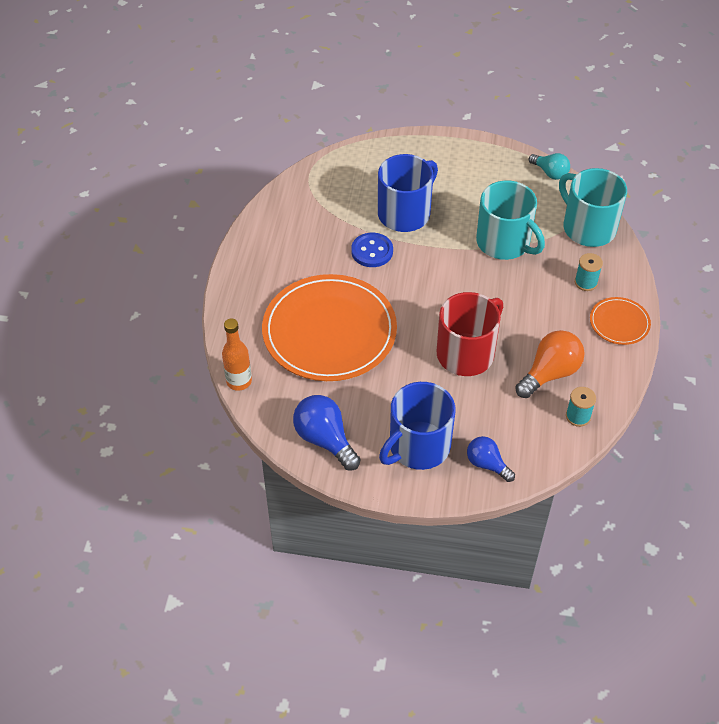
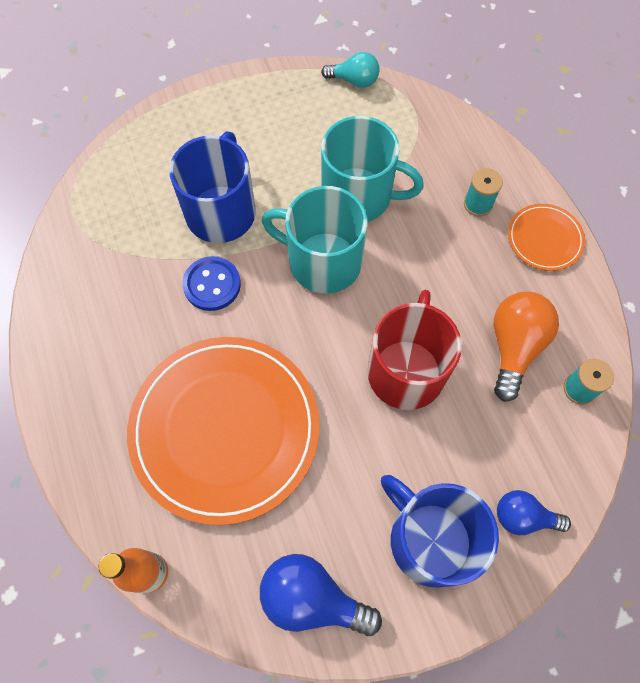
camera: 30 degrees left, 15 degrees up
(418, 446) = (430, 539): blue mug -> blue mug turned 120 degrees clockwise
(588, 227) = (437, 132): turquoise mug -> turquoise mug (323, 261)

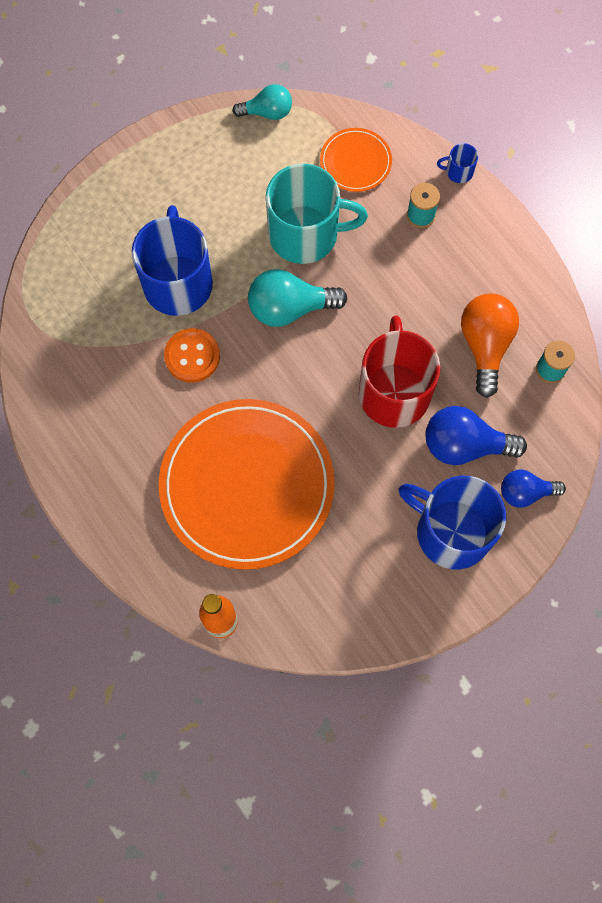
camera: 15 degrees left, 5 degrees up
(212, 285) = (192, 356): blue button -> orange button
(312, 598) = (365, 605): blue light bulb -> blue light bulb (464, 445)
(323, 261) = (289, 308): turquoise mug -> turquoise light bulb
(525, 172) = (458, 171): none -> blue mug
(544, 239) = (490, 235): orange plate -> orange plate (355, 162)

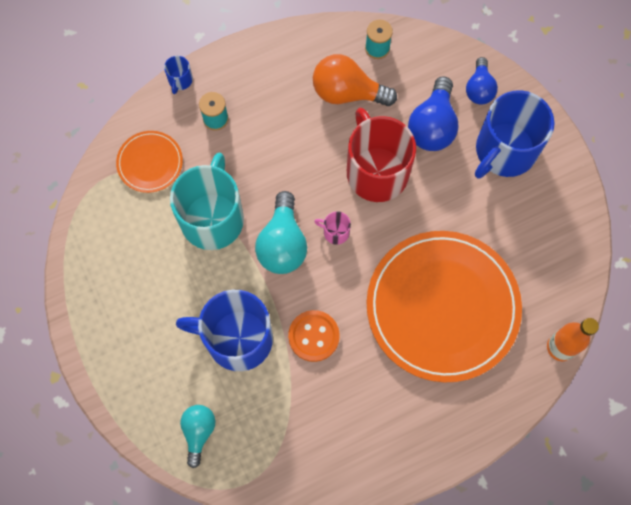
camera: 80 degrees left, 0 degrees up
(267, 112) = (79, 231): turquoise light bulb -> turquoise light bulb (199, 432)
(313, 359) = (335, 232): none -> pink mug
(394, 391) = (376, 171): red mug -> red mug turned 60 degrees clockwise

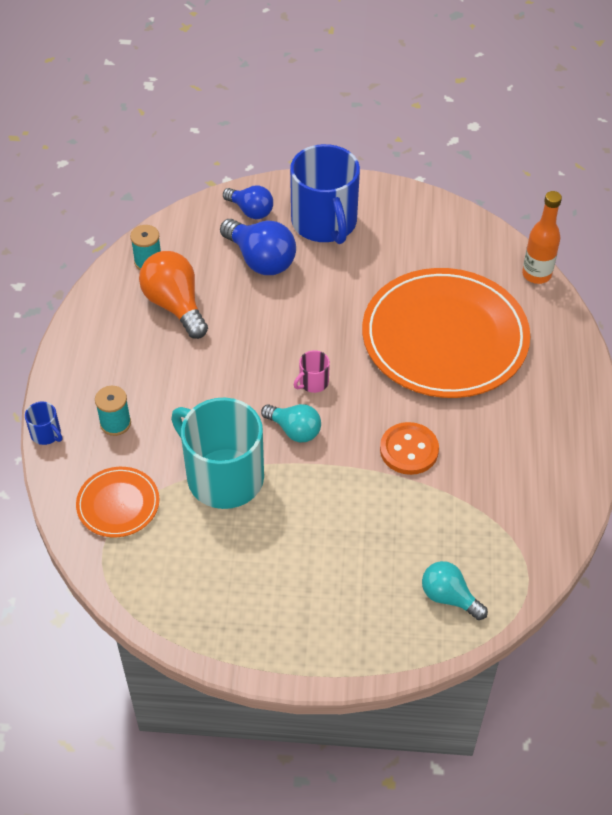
camera: 60 degrees left, 20 degrees down
(237, 338) = (369, 515): blue mug -> none
(282, 244) = (294, 430): turquoise light bulb -> turquoise light bulb, size x0.64
(347, 92) = (175, 305): orange light bulb -> orange light bulb turned 105 degrees clockwise
(376, 171) = (274, 322): red mug -> none

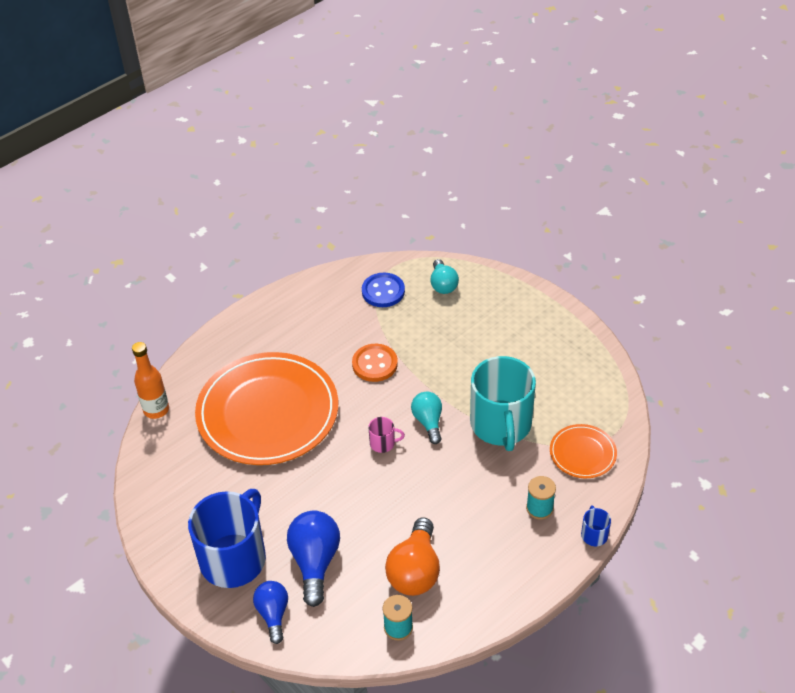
camera: 135 degrees left, 5 degrees down
(499, 538) = (383, 291): none -> blue button

